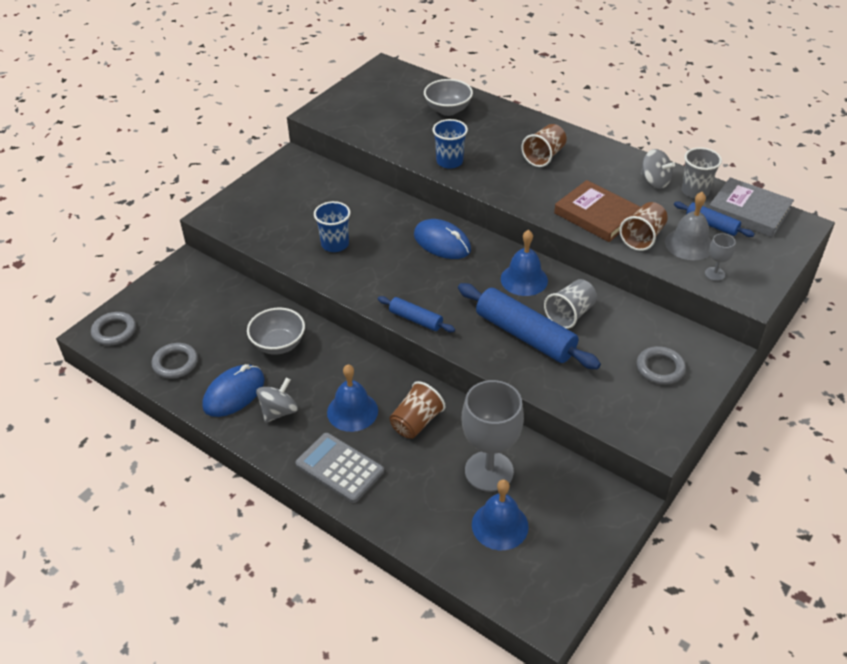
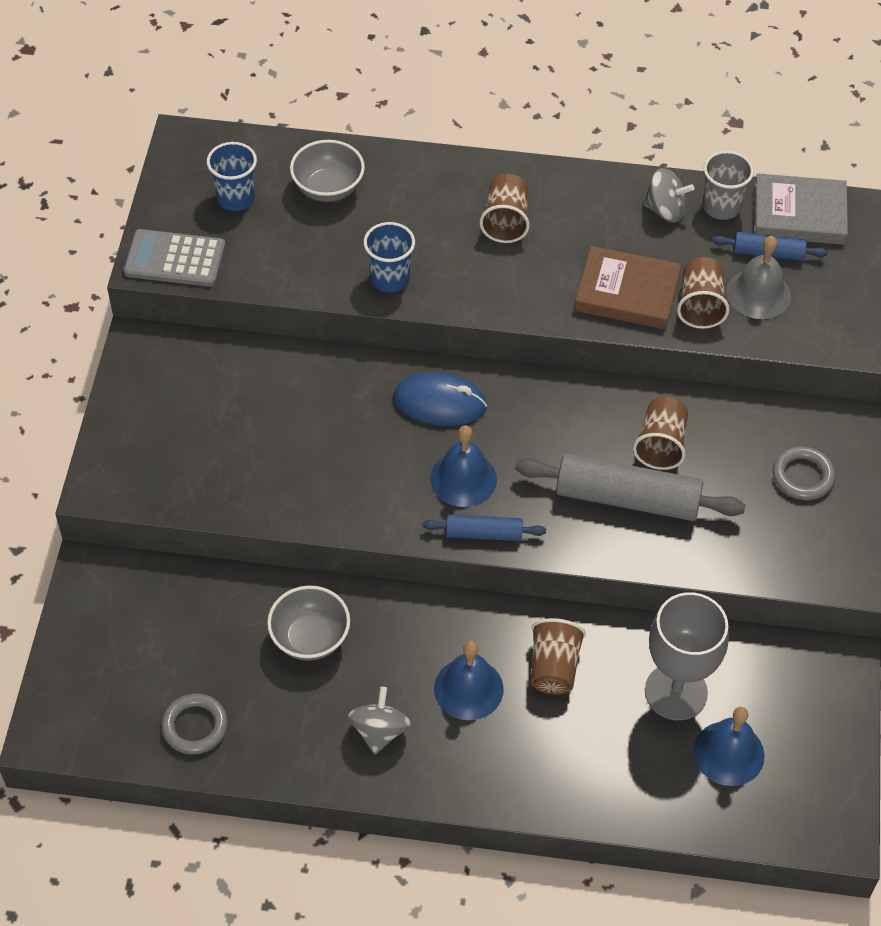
camera: 30 degrees left, 10 degrees up
(114, 331) = (73, 718): grey ring -> none
(234, 393) = (304, 733): blue mouse -> none
(335, 244) = (302, 464): blue cup -> blue cup (236, 198)
(339, 468) = (505, 770): grey calculator -> grey calculator (175, 259)
(524, 279) = (576, 416): blue bell -> blue bell (463, 479)
(525, 335) = (627, 498): blue rolling pin -> grey rolling pin
(570, 314) = (661, 445): grey cup -> brown cup
(714, 274) = (810, 327): grey goblet -> none

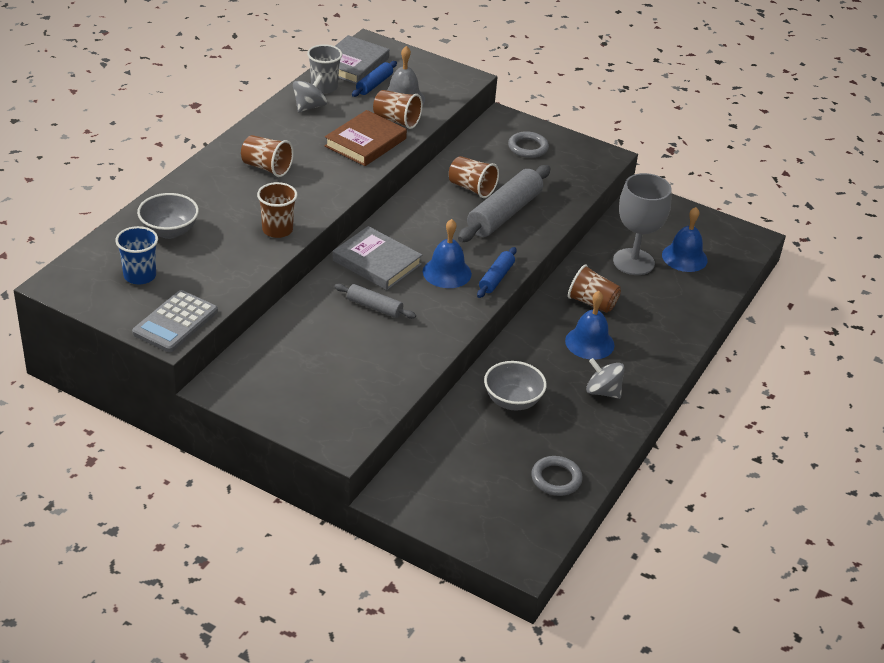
camera: 70 degrees left, 15 degrees down
(353, 431) = (374, 307): none -> grey rolling pin
(390, 279) = (277, 230): blue cup -> brown cup
(440, 402) = (377, 262): blue mouse -> grey book

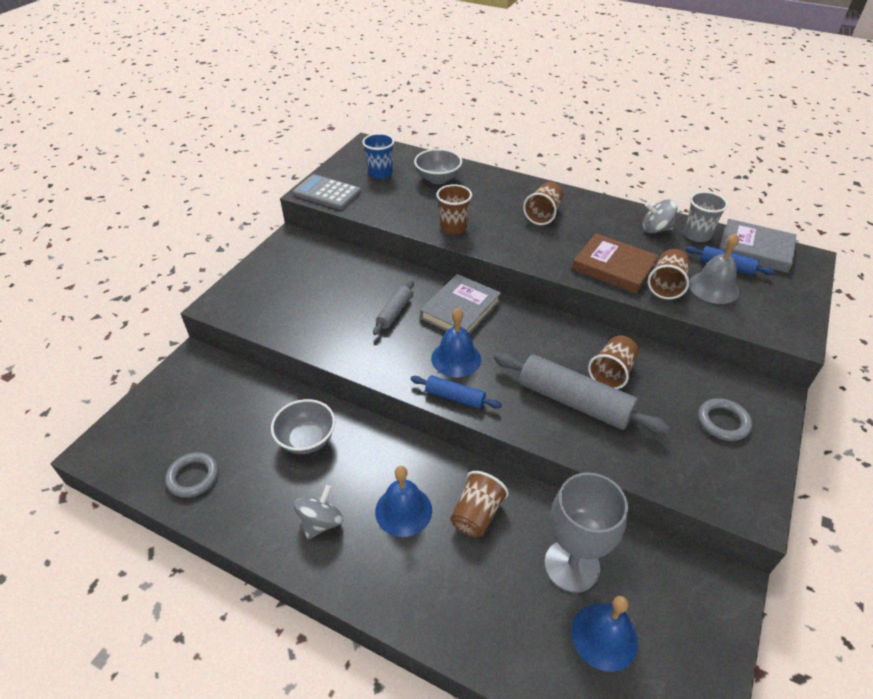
camera: 90 degrees right, 5 degrees up
(309, 107) = (656, 229): grey spinning top -> grey spinning top turned 150 degrees clockwise

